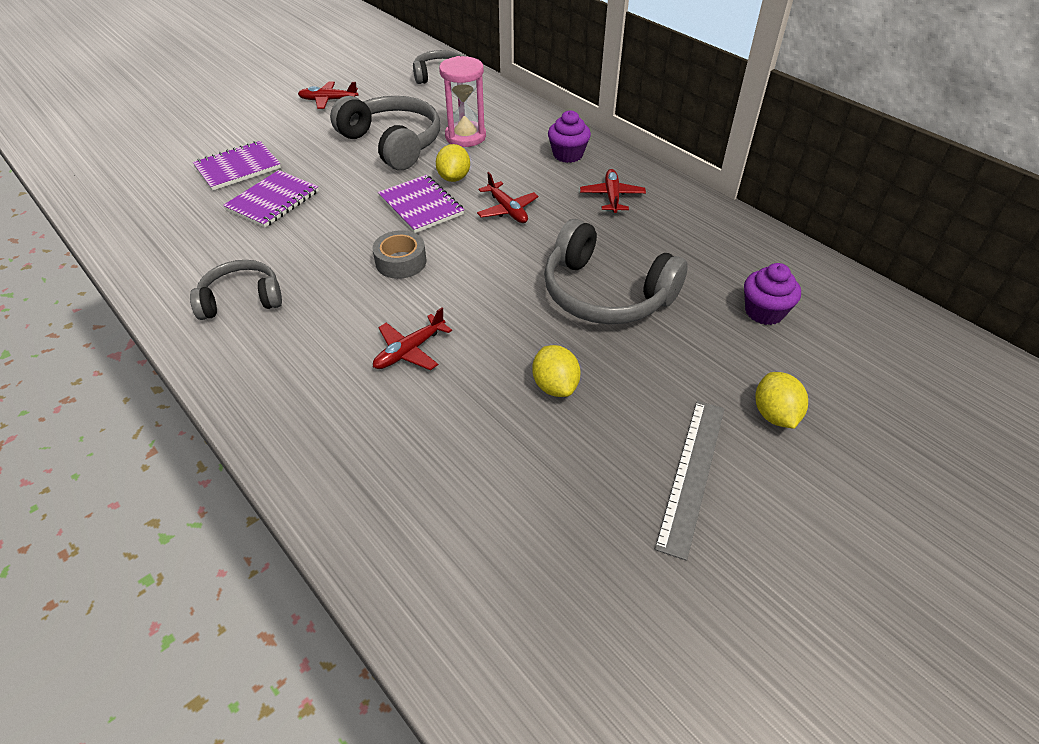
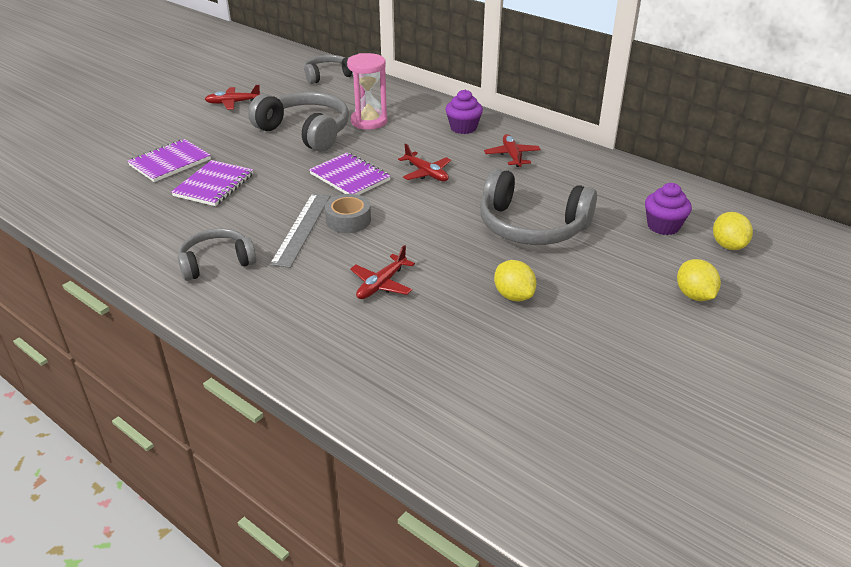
camera: 10 degrees left, 10 degrees down
(454, 178) = (371, 153): yellow lemon -> yellow lemon (728, 245)
(692, 474) = (644, 343): grey ruler -> grey ruler (302, 228)

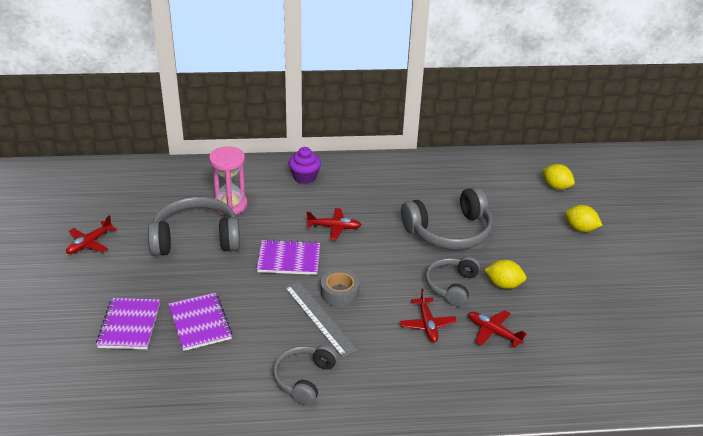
camera: 45 degrees left, 0 degrees up
(328, 76) = (131, 178): grey headphones -> grey headphones (452, 286)
(512, 156) = (367, 184): red plane -> red plane (493, 332)
(663, 226) = (512, 191): purple cupcake -> none

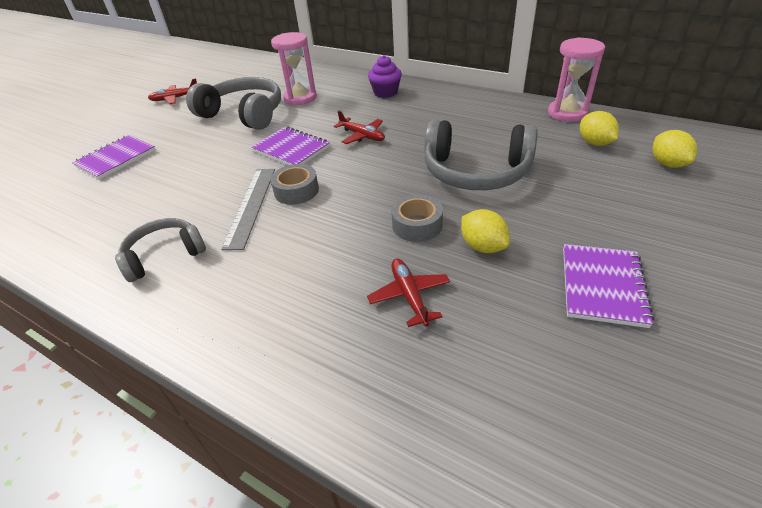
camera: 40 degrees right, 5 degrees up
(200, 323) = (159, 174): purple notebook -> purple notebook (602, 286)
(427, 324) = (343, 254): red plane -> none
(452, 286) = (417, 225): grey headphones -> grey tape
(465, 160) = (567, 113): none -> pink hourglass
(580, 229) = (662, 219): yellow lemon -> yellow lemon (594, 143)

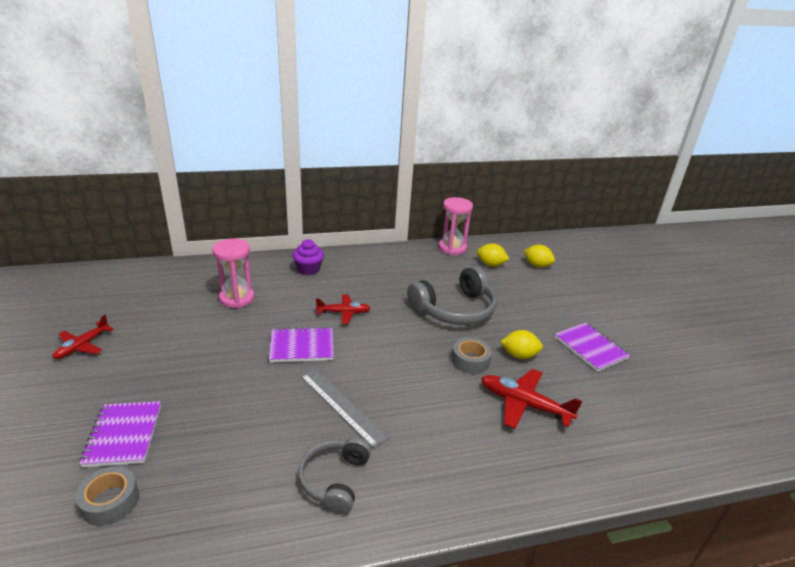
camera: 50 degrees left, 10 degrees down
(244, 114) = (202, 333): grey headphones -> none
(296, 191) = (359, 377): grey tape -> grey tape (110, 501)
(409, 296) = (524, 404): red plane -> red plane, size x1.51

